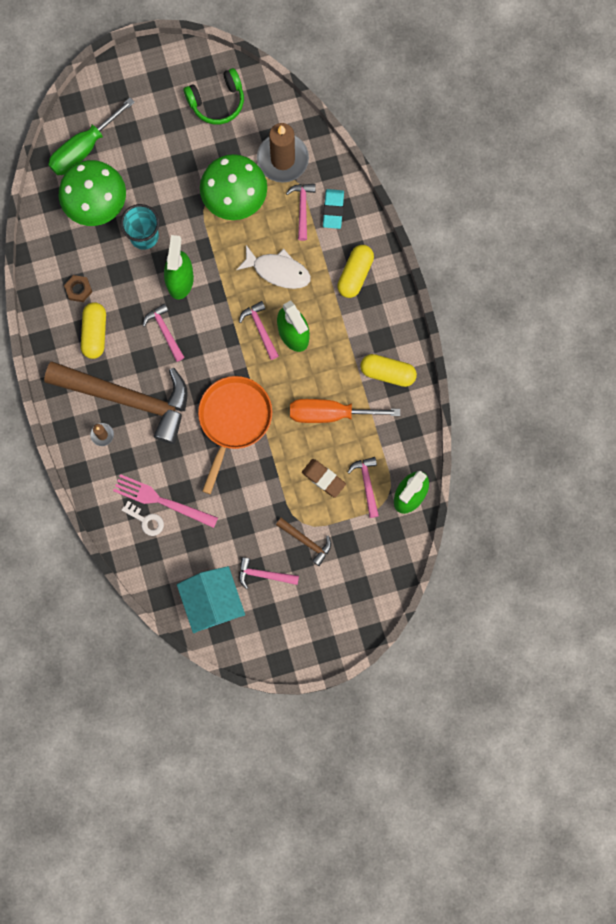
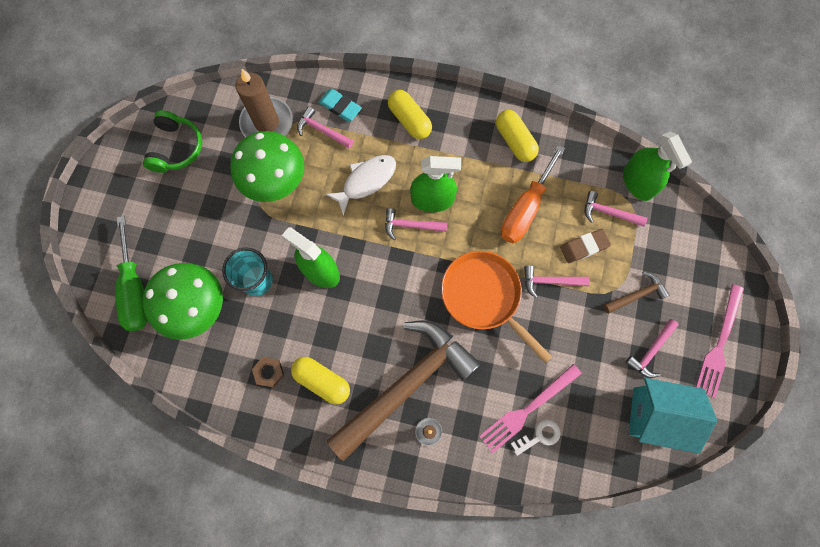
camera: 60 degrees left, 5 degrees down
(165, 331) = (361, 313): pink hammer -> pink hammer (550, 281)
(302, 626) = (719, 344): none -> pink fork
(387, 372) = (514, 141): yellow capsule -> yellow capsule turned 75 degrees counterclockwise

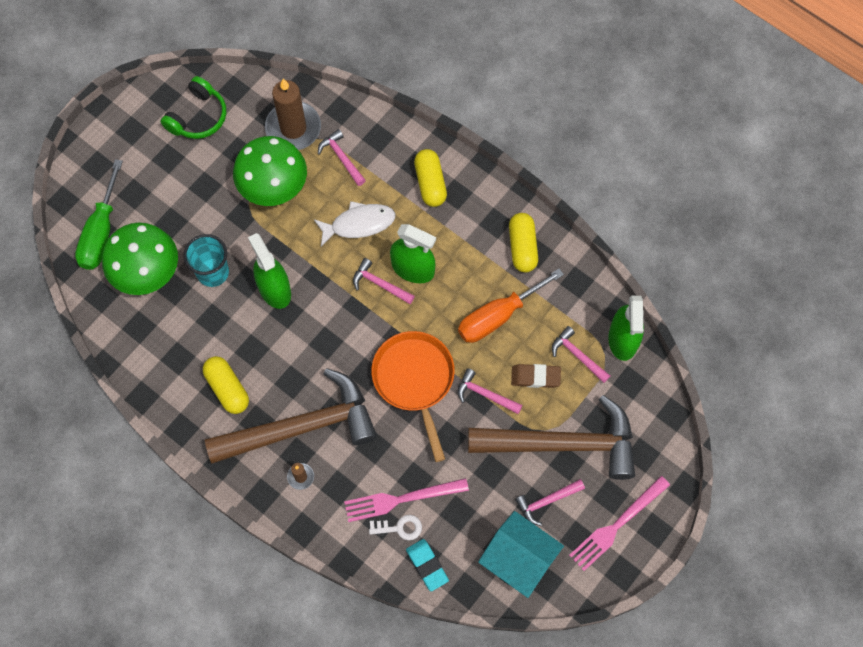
camera: 25 degrees right, 5 degrees down
(269, 372) = (184, 359): brown nut -> none
(340, 107) = (370, 142): turquoise eraser -> turquoise eraser (427, 565)
(637, 295) = (562, 444): brown hammer -> brown hammer, size x2.43

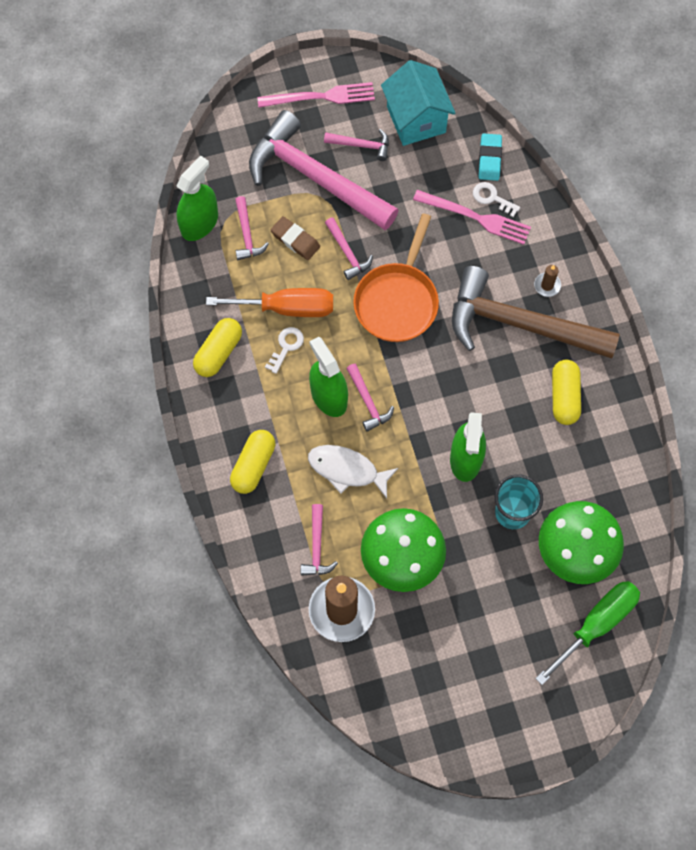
camera: 145 degrees left, 0 degrees up
(198, 117) = (427, 688): green headphones -> none
(474, 285) = (286, 347): none -> white key
(562, 444) = (315, 177): brown hammer -> pink hammer

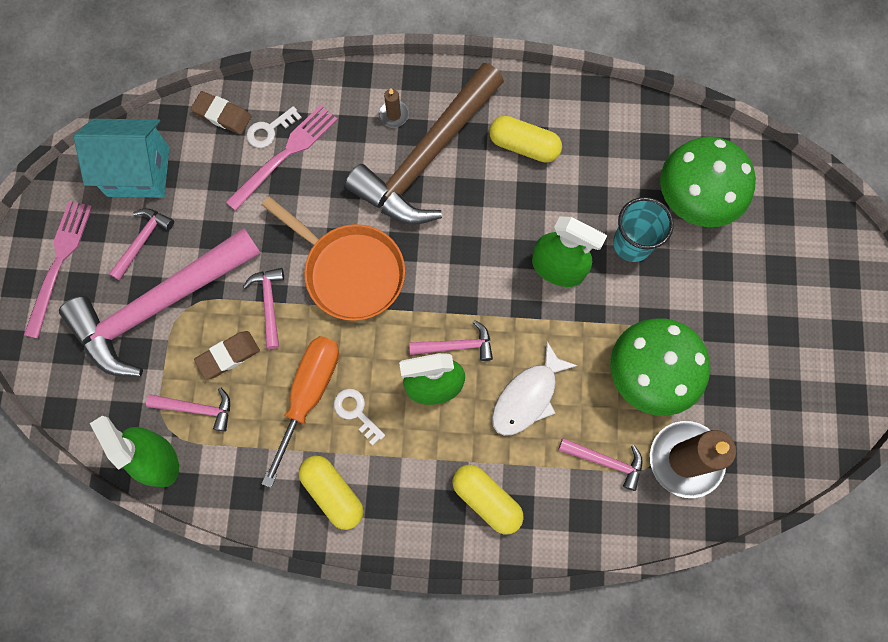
camera: 70 degrees left, 5 degrees up
(347, 253) = (269, 304): pink hammer -> pink hammer turned 90 degrees counterclockwise
(489, 159) = (222, 115): turquoise eraser -> brown eraser
(596, 624) = (775, 209): green screwdriver -> none

